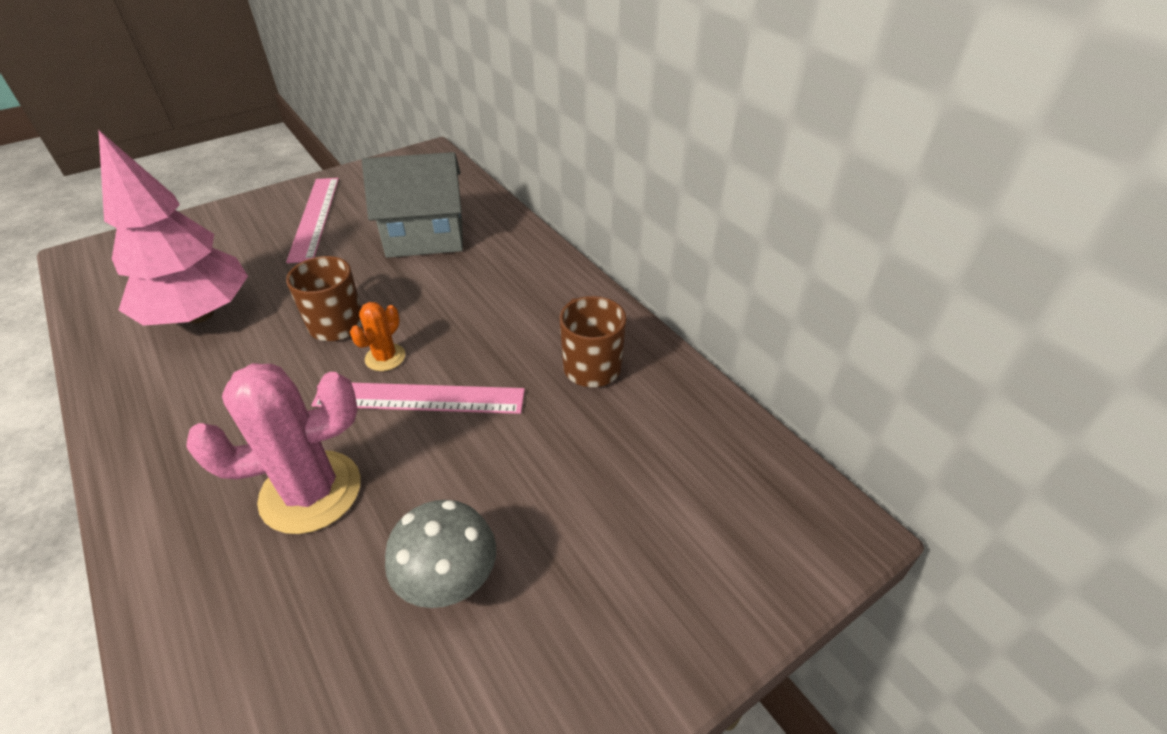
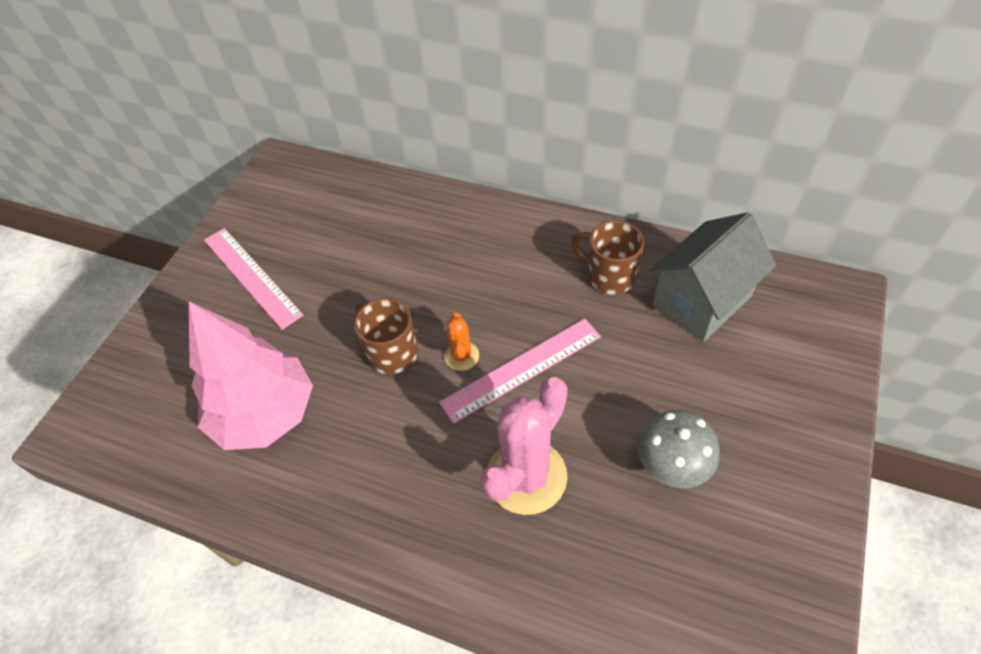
camera: 30 degrees left, 10 degrees up
(425, 237) = (372, 243): grey house -> grey house (702, 301)

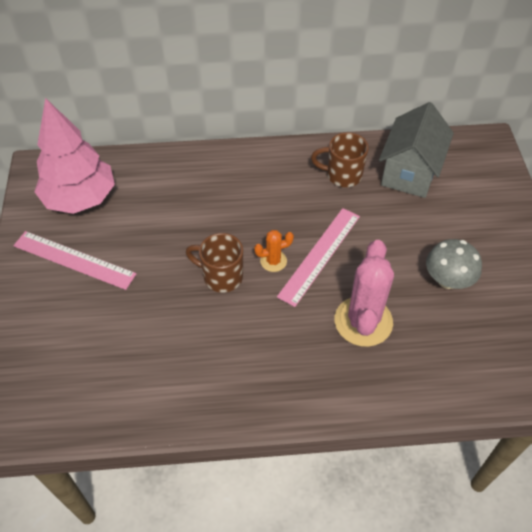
camera: 30 degrees left, 0 degrees up
(265, 414) = (153, 352): pink tree -> pink tree (80, 198)
(461, 356) = (273, 261): orange cactus -> orange cactus turned 75 degrees counterclockwise

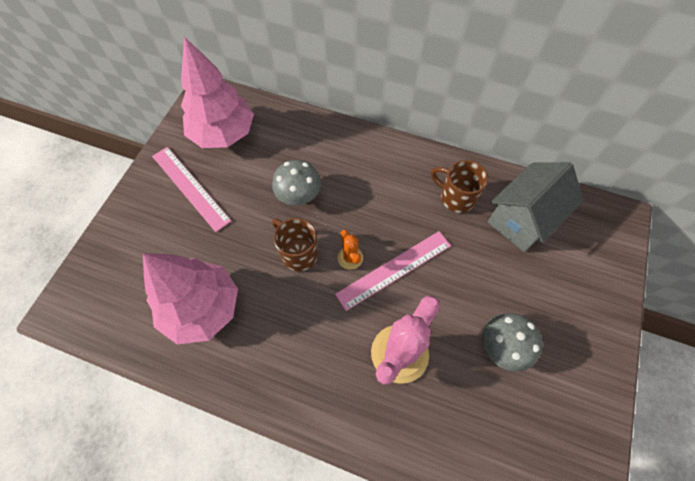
camera: 25 degrees right, 10 degrees up
(152, 361) = (202, 308): none -> pink tree
(192, 226) = (298, 195): none -> grey mushroom
(273, 261) = (350, 258): orange cactus -> orange cactus turned 60 degrees clockwise

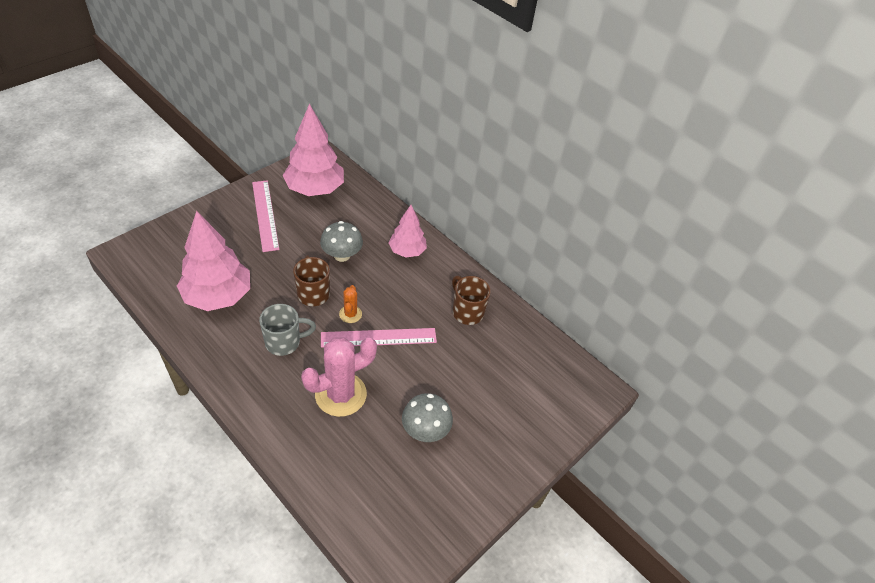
camera: 20 degrees right, 15 degrees down
(306, 325) = (284, 342): none -> grey mug
(358, 160) = (407, 251): none -> pink tree
(522, 219) = (511, 352): grey house -> none

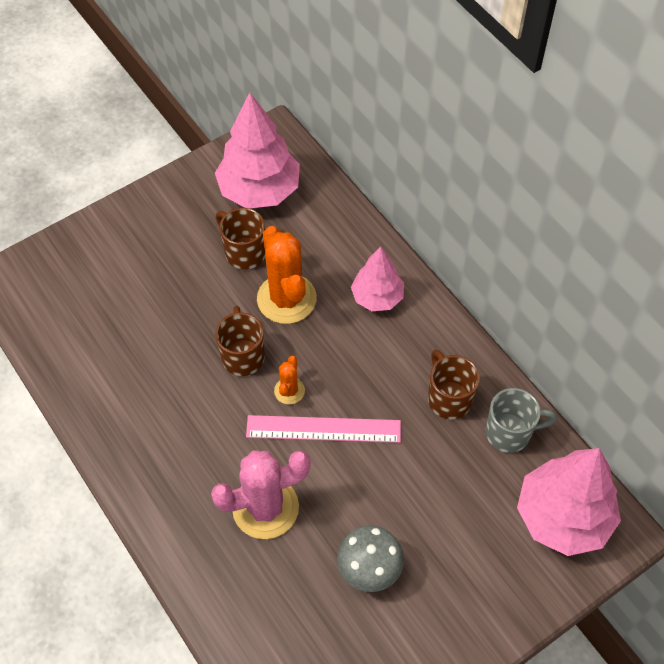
camera: 15 degrees right, 10 degrees up
(218, 296) = (120, 352): pink tree -> pink tree (563, 516)
(265, 215) = (189, 229): pink ruler -> none
(284, 342) = (199, 426): grey mug -> grey mug (510, 433)
(307, 227) = (244, 252): none -> brown mug
(342, 255) = (286, 299): grey mushroom -> orange cactus

